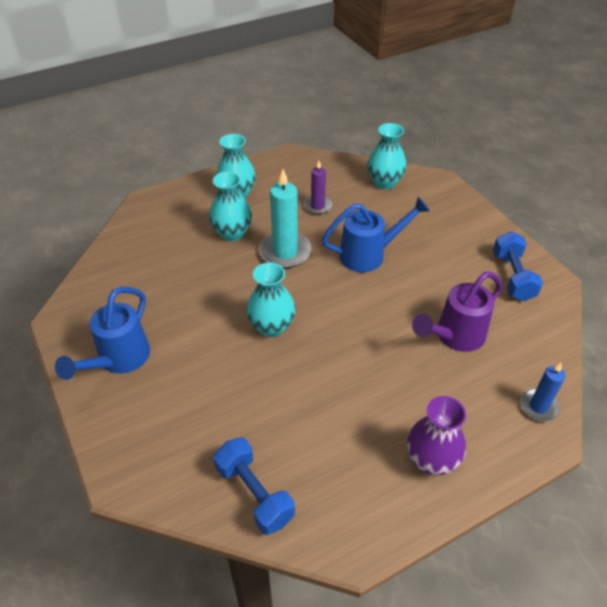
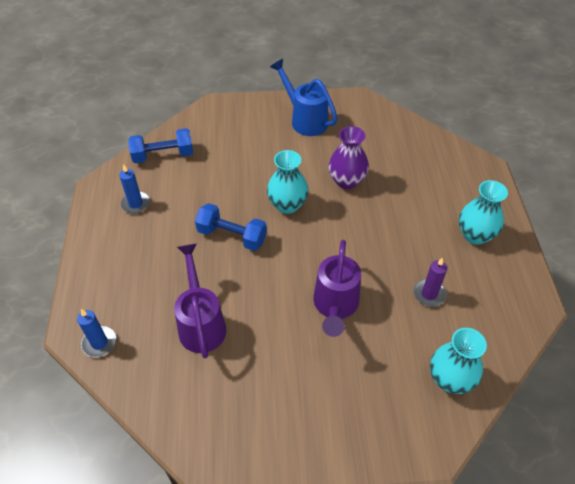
camera: 115 degrees right, 5 degrees up
(232, 233) = (414, 214): turquoise vase -> none
(285, 252) = (370, 243): turquoise candle -> none
(355, 478) = (135, 204): none -> blue candle
(369, 255) = (335, 306): blue watering can -> purple watering can
(431, 460) = (115, 249): purple vase -> purple vase (346, 181)
(512, 277) = (238, 422): blue dumbbell -> blue dumbbell (232, 236)

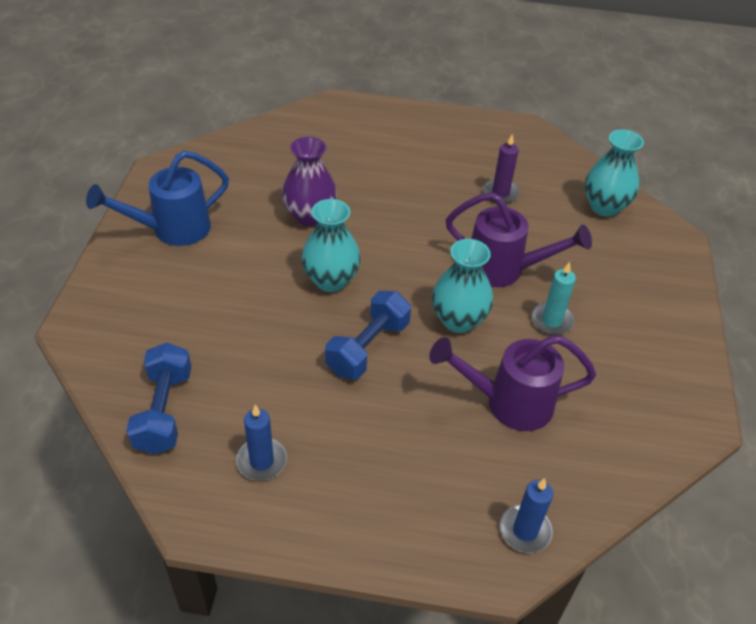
camera: 80 degrees left, 5 degrees down
(289, 345) = (551, 321): none -> turquoise candle
(475, 235) = (429, 139): turquoise vase -> turquoise vase (458, 320)

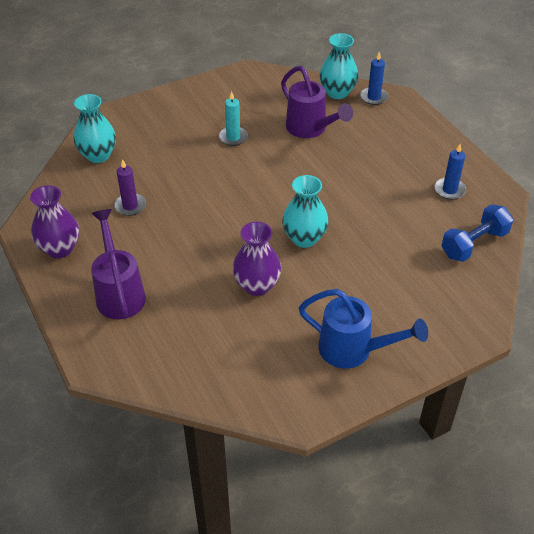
camera: 125 degrees left, 0 degrees up
(368, 348) = (336, 193): blue dumbbell -> none
(458, 320) = (274, 170): turquoise vase -> turquoise vase (337, 92)
(481, 134) = (60, 249): none -> purple vase
(503, 270) = (210, 172): purple watering can -> purple watering can (119, 293)

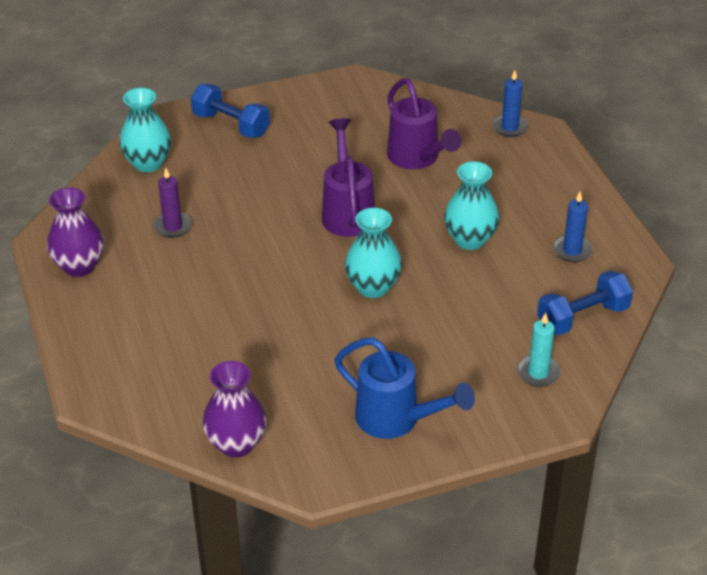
camera: 10 degrees right, 5 degrees down
(119, 293) = (137, 323): purple watering can -> purple watering can (347, 212)
(158, 117) = (231, 125): none -> blue dumbbell
(233, 137) = (318, 159): turquoise candle -> turquoise candle (538, 373)
(257, 285) = (301, 334): purple vase -> purple vase (236, 444)
(337, 92) = (464, 117): turquoise vase -> turquoise vase (470, 240)

